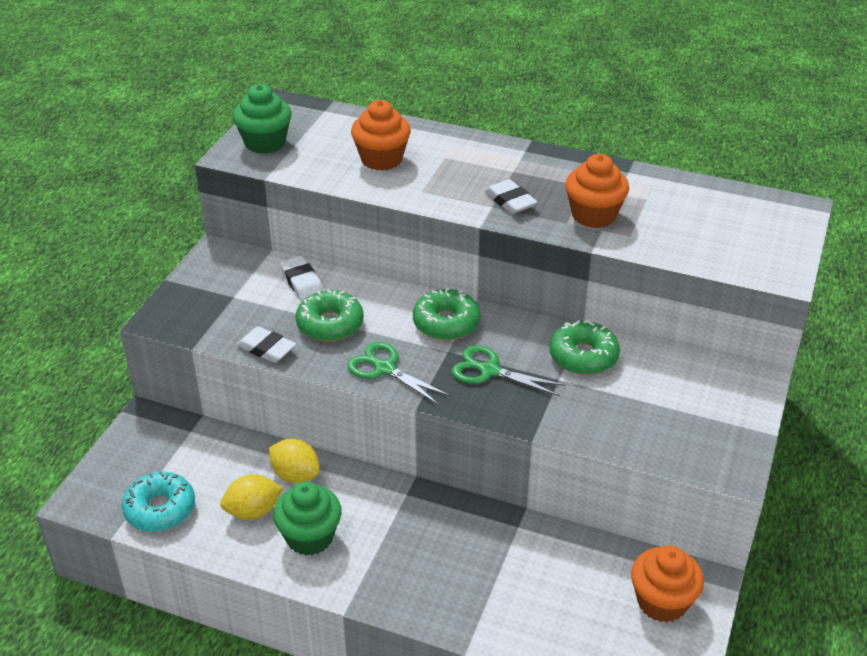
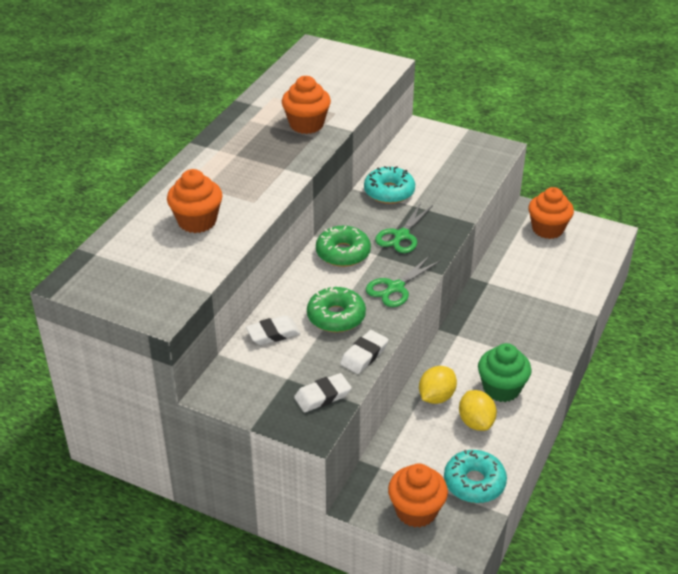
camera: 85 degrees left, 0 degrees up
(127, 461) = (416, 511): none -> orange cupcake
(265, 143) = (144, 292): green cupcake -> none
(510, 201) = (279, 159): white eraser -> white eraser (322, 396)
(583, 356) = (389, 192): green donut -> turquoise donut

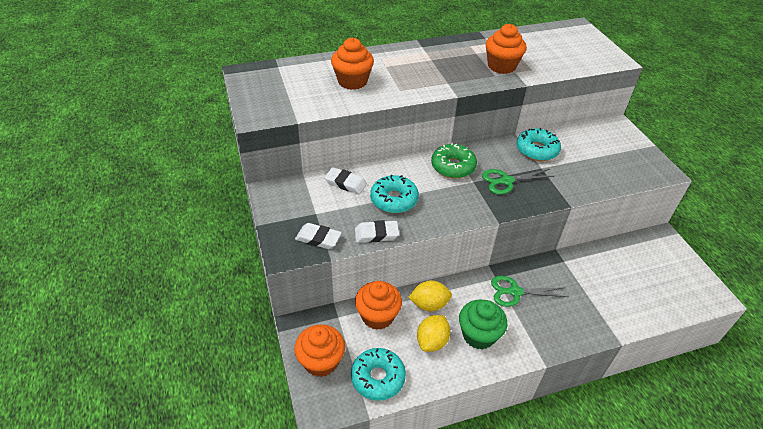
camera: 45 degrees right, 5 degrees up
(336, 317) = (394, 200): green donut -> turquoise donut
(395, 288) = (455, 209): green scissors -> green scissors (514, 292)
(547, 229) = (660, 258): orange cupcake -> orange cupcake (377, 316)

